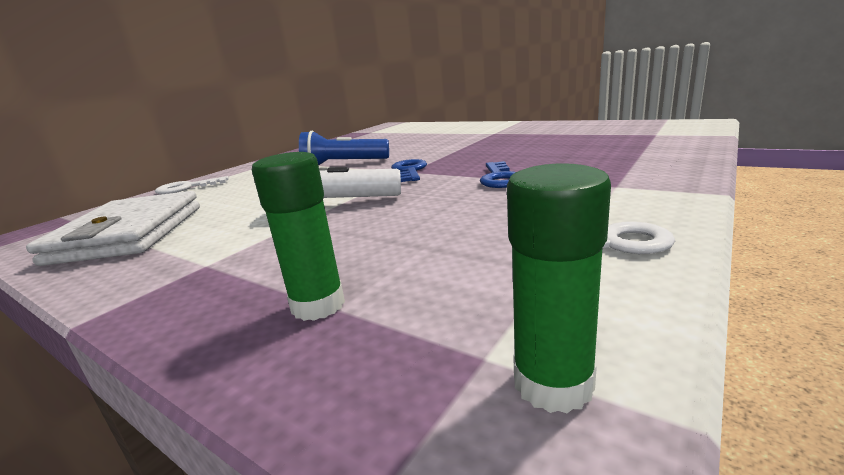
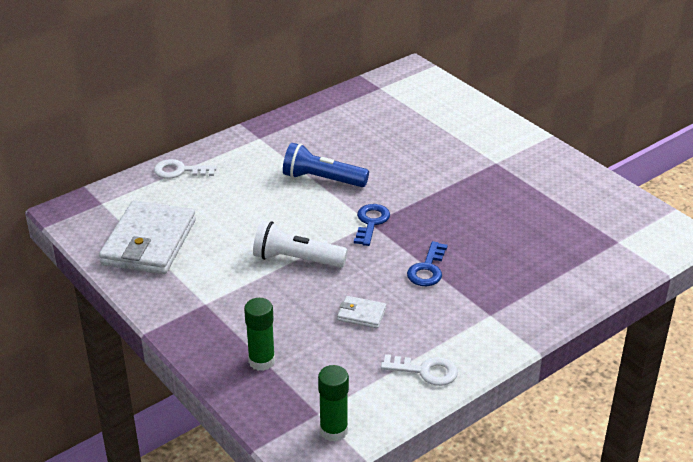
camera: 15 degrees right, 15 degrees up
(454, 220) = (361, 314): none -> white wallet

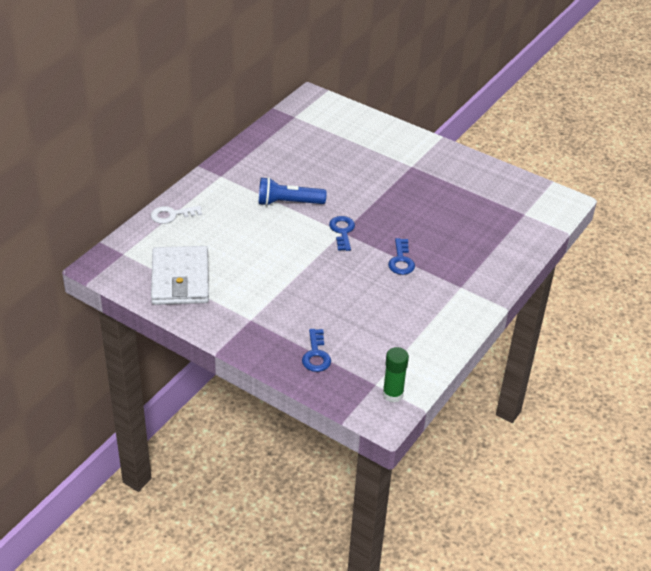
camera: 20 degrees left, 5 degrees up
(261, 361) = (316, 355): green glue stick -> blue key
(296, 259) = (301, 271): white flashlight -> none
(361, 314) = (370, 305): white wallet -> none
(425, 371) = (435, 337): white key -> none

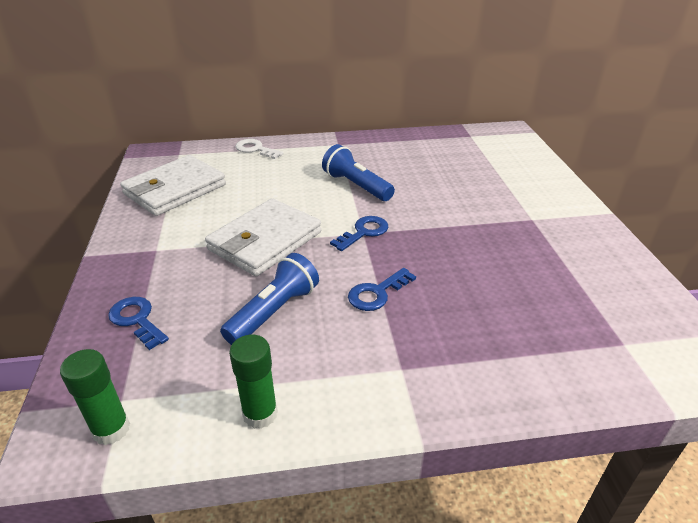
camera: 50 degrees right, 5 degrees down
(300, 272) = (265, 241): none -> white wallet
(316, 355) = (137, 320): blue key -> blue key turned 90 degrees clockwise
(371, 303) = (274, 311): none -> blue flashlight
(437, 344) = (260, 414): none -> green glue stick

